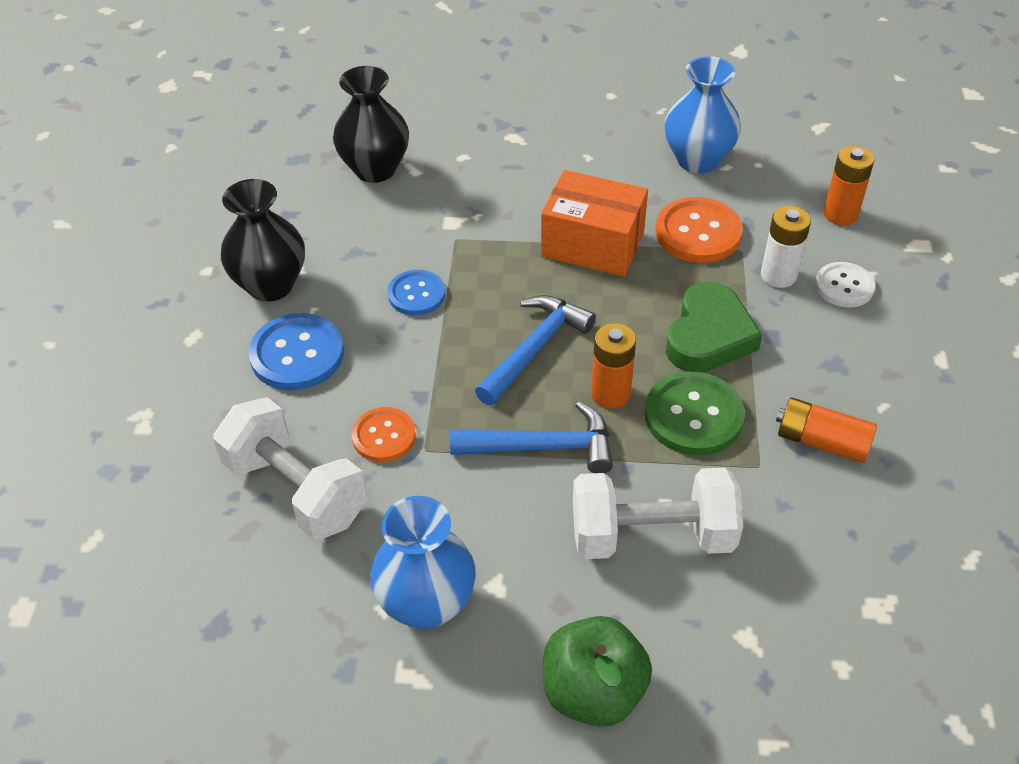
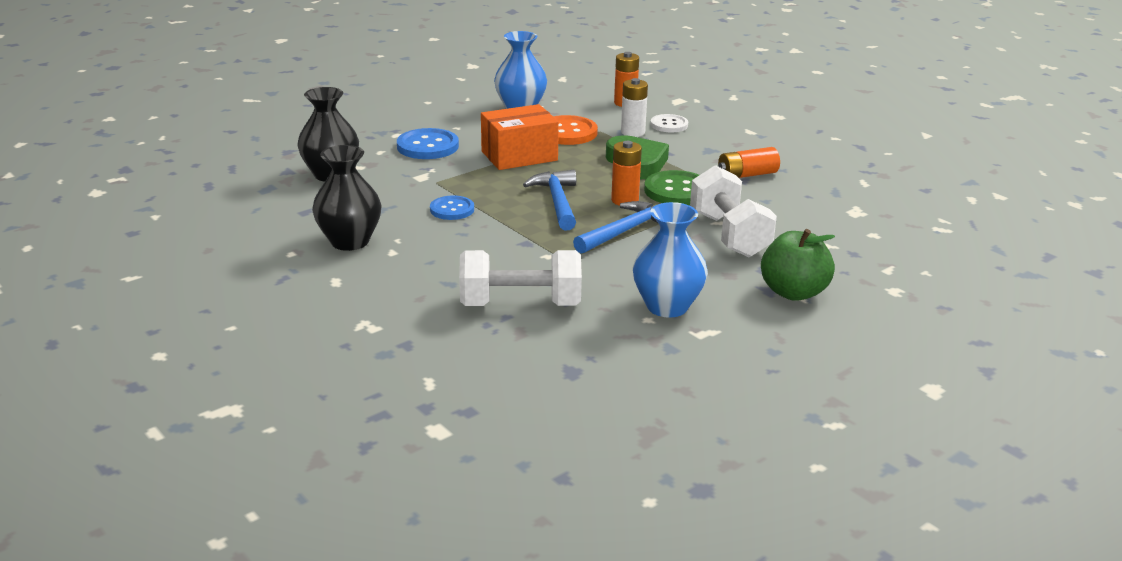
camera: 45 degrees left, 20 degrees down
(297, 354) = (421, 259): blue button -> blue button (427, 146)
(384, 436) = (533, 264): orange button -> none
(652, 536) = (729, 235): white dumbbell -> white dumbbell turned 60 degrees counterclockwise

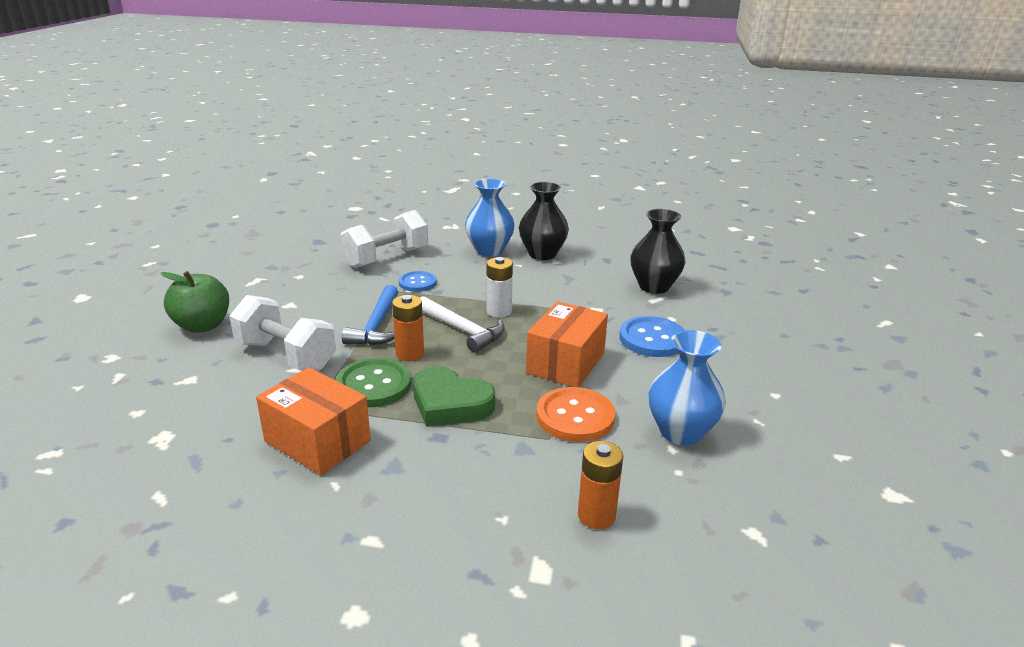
camera: 140 degrees right, 0 degrees up
(452, 209) = (525, 294): blue button -> blue button (417, 283)
(557, 202) = (462, 330): blue hammer -> white hammer
(633, 132) = (512, 454): white battery -> white battery (499, 311)
(667, 306) = (292, 286): blue vase -> blue vase (489, 250)
(669, 125) = (488, 494): white button -> none
(747, 175) = (317, 441): orange battery -> orange box

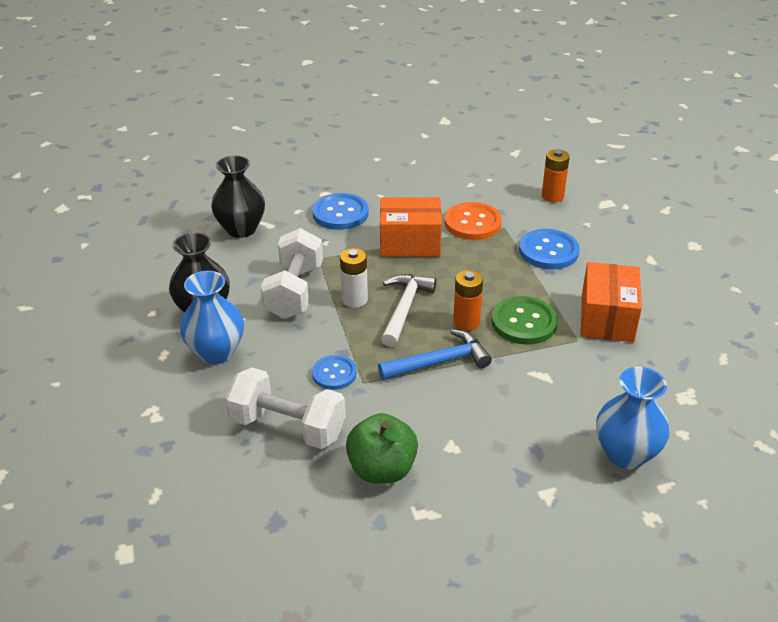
camera: 115 degrees left, 10 degrees up
(202, 326) = (545, 488): green apple -> green apple (382, 469)
(286, 355) = (534, 393): white dumbbell -> white dumbbell (294, 291)
(450, 404) = (509, 277): green heart -> none
(471, 452) = (548, 251): none -> blue button
(680, 432) = (451, 184): blue vase -> blue vase (625, 454)

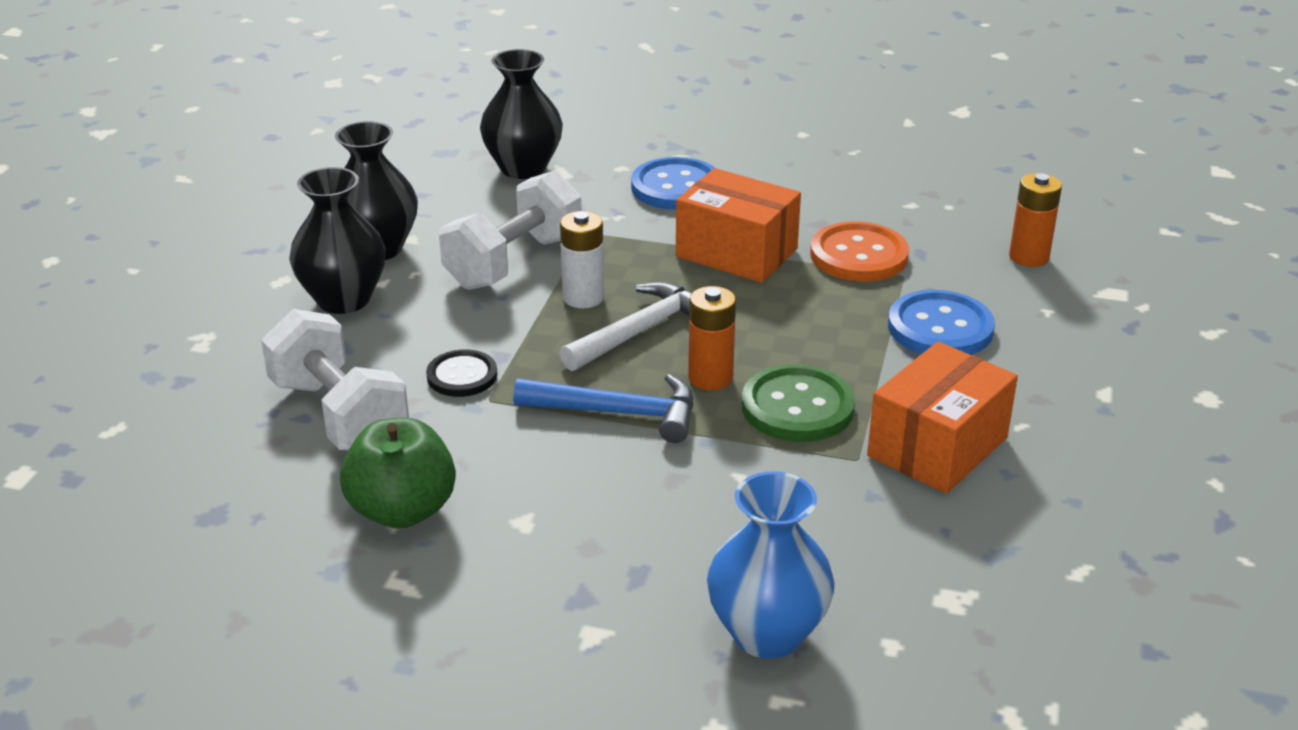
camera: 30 degrees right, 5 degrees down
(216, 352) = (343, 299): blue vase -> black vase
(334, 373) = (462, 376): blue button -> black button

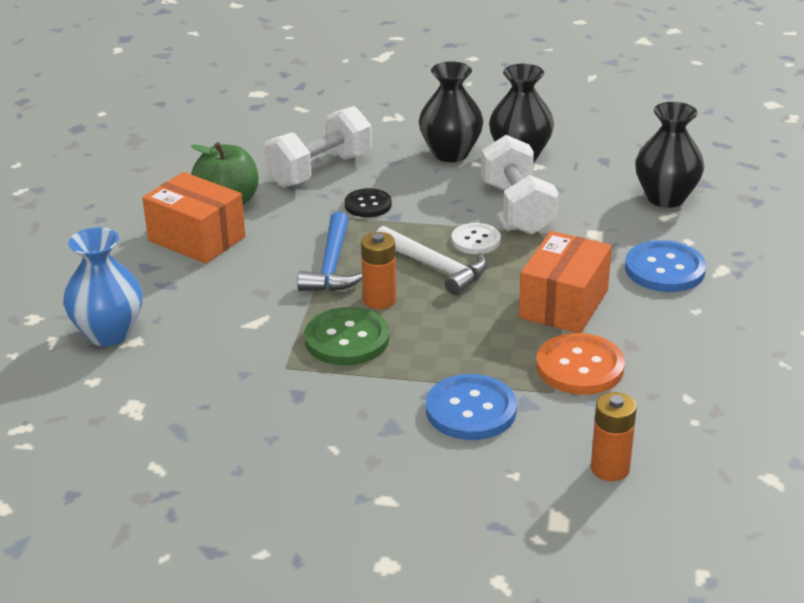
camera: 85 degrees right, 0 degrees up
(514, 262) = (517, 208): white dumbbell -> white dumbbell turned 45 degrees clockwise
(583, 297) = (476, 240): white battery -> white button
(937, 447) = (302, 404): orange box -> orange box (196, 239)

